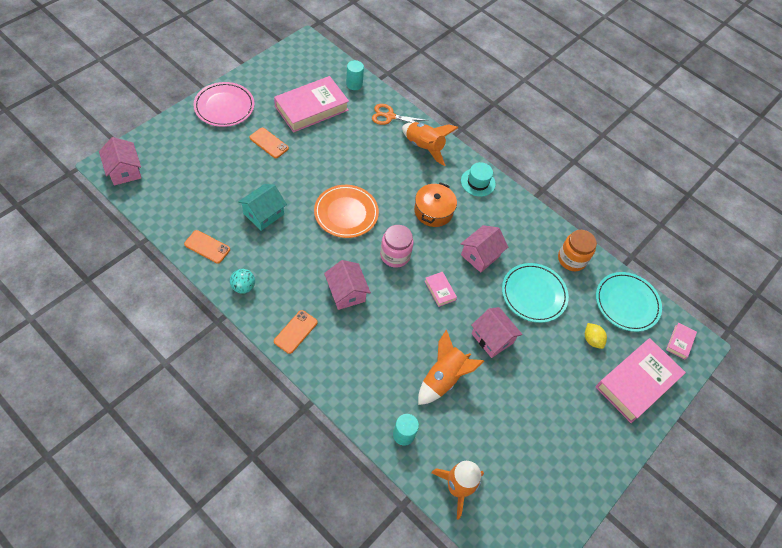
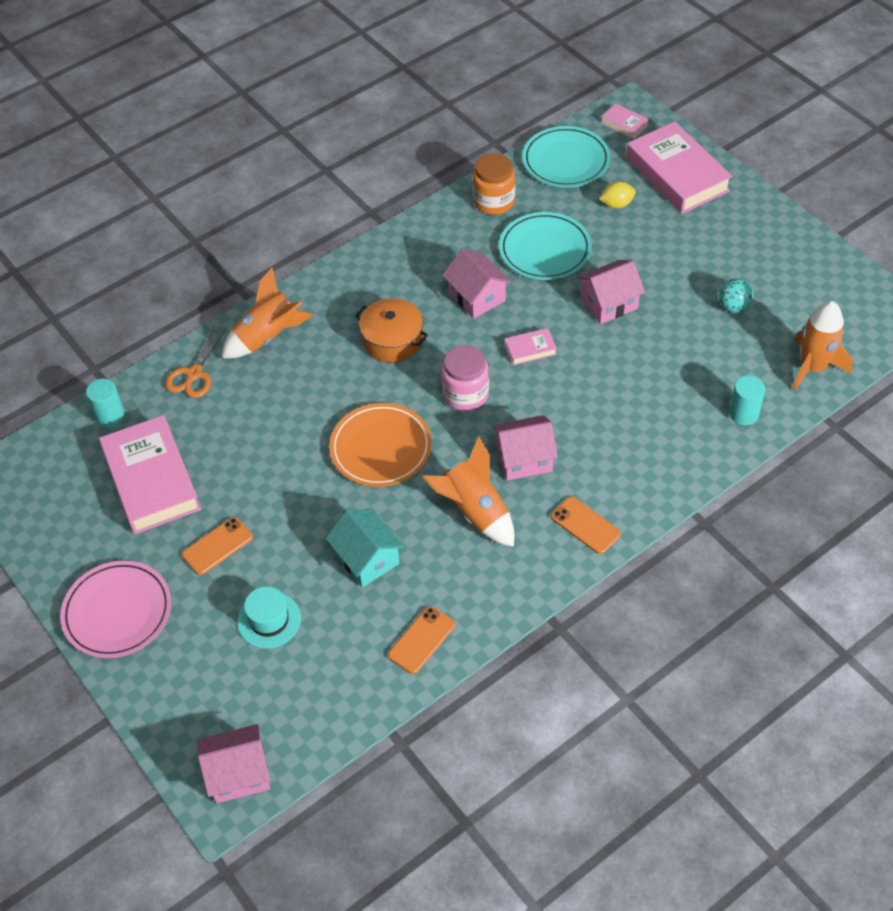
camera: 70 degrees left, 5 degrees down
(243, 287) = (502, 590): turquoise ball -> turquoise ball (733, 307)
(443, 378) = (665, 362): orange rocket -> orange rocket (475, 512)
(478, 182) = (347, 281): turquoise hat -> turquoise hat (269, 620)

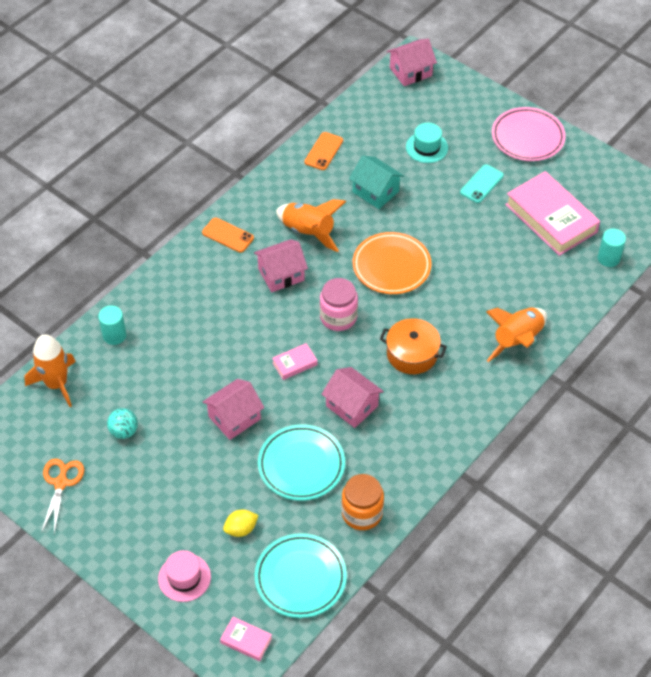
camera: 165 degrees right, 0 degrees up
(194, 374) = (562, 300): orange scissors -> orange scissors (61, 483)
(217, 546) = (481, 184): orange phone -> turquoise phone
(677, 174) = (184, 577): pink book -> pink hat

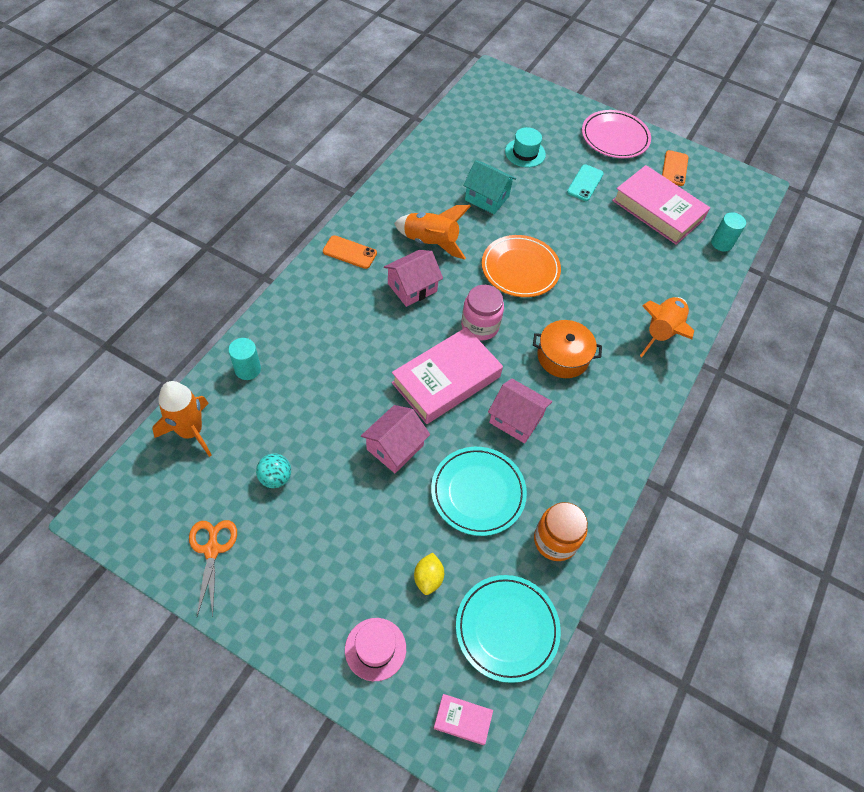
camera: 15 degrees left, 5 degrees up
(241, 529) = (428, 578): yellow lemon -> yellow lemon turned 45 degrees counterclockwise
(294, 364) = (446, 380): pink book -> pink book, size x2.28
(323, 151) = (428, 163): orange phone -> orange phone (674, 168)
(410, 72) = (492, 86): pink house -> none

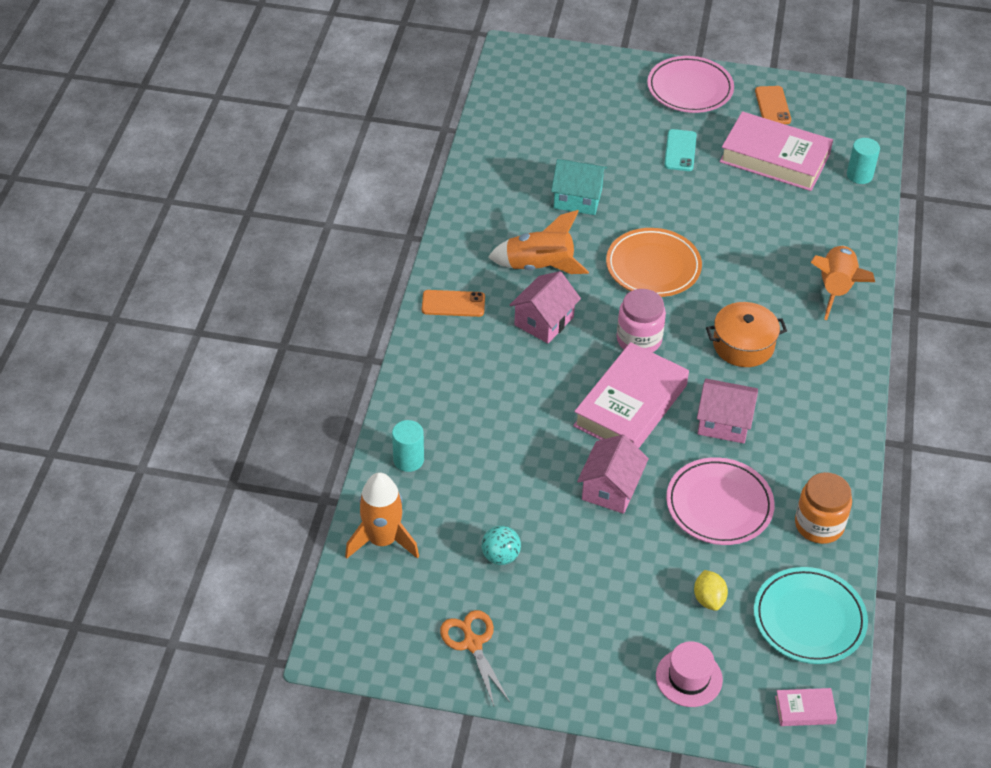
camera: 15 degrees left, 10 degrees down
(478, 492) = (719, 505): turquoise plate -> pink plate
(525, 153) = (596, 135): turquoise hat -> none

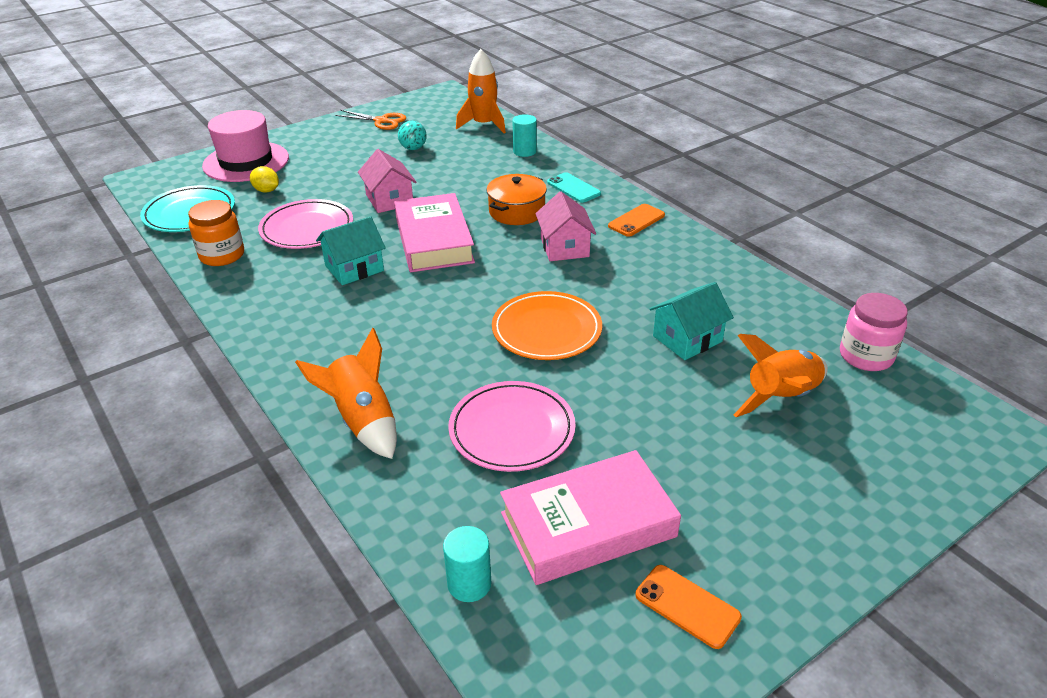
camera: 135 degrees right, 10 degrees down
(539, 267) = (625, 274): orange rocket -> orange rocket (781, 398)
(639, 339) = (483, 277): pink jar -> pink jar (866, 356)
(680, 150) = (686, 453): turquoise phone -> turquoise phone (573, 188)
(689, 678) = (246, 162): pink hat -> pink hat, size x1.79
(690, 88) = (800, 545): pink plate -> pink plate (512, 430)
(724, 422) = (354, 268): pink house -> turquoise house
(743, 345) = (398, 322): orange pot -> orange pot (516, 211)
(805, 710) = (161, 182): pink book -> none

